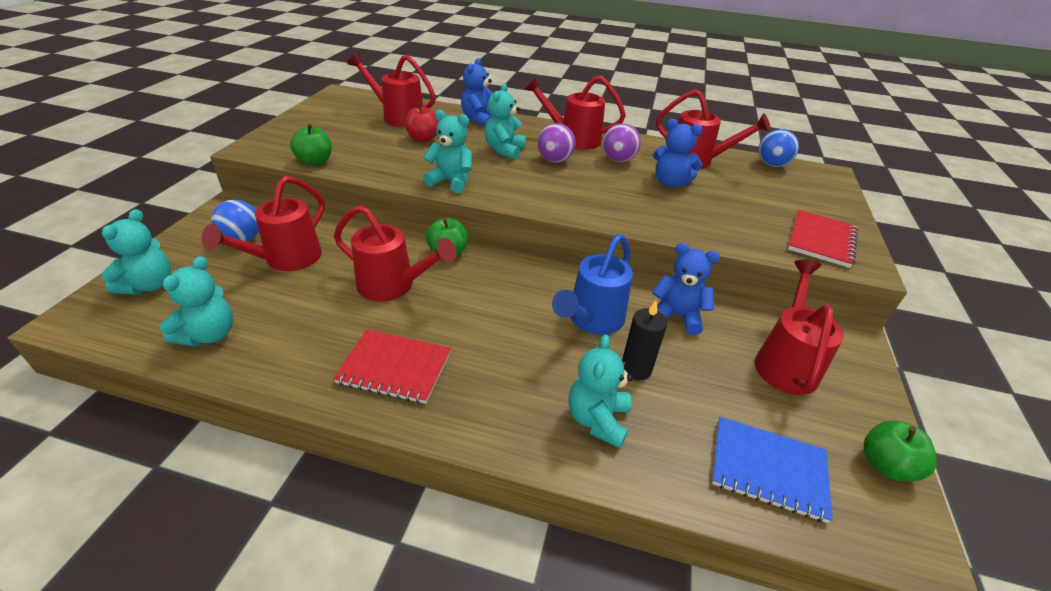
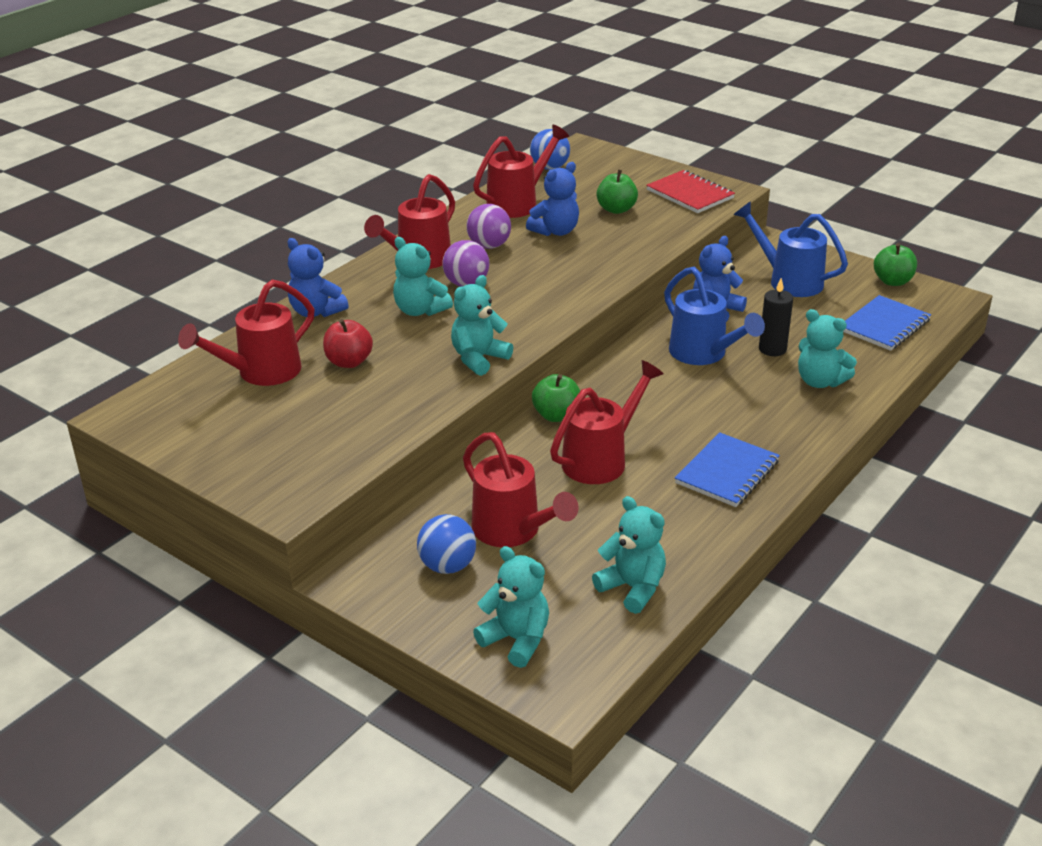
camera: 65 degrees left, 5 degrees down
(315, 161) = (365, 451): green apple -> green apple (616, 209)
(395, 368) = (727, 472): red notebook -> blue notebook
(785, 362) = (789, 281): red watering can -> blue watering can

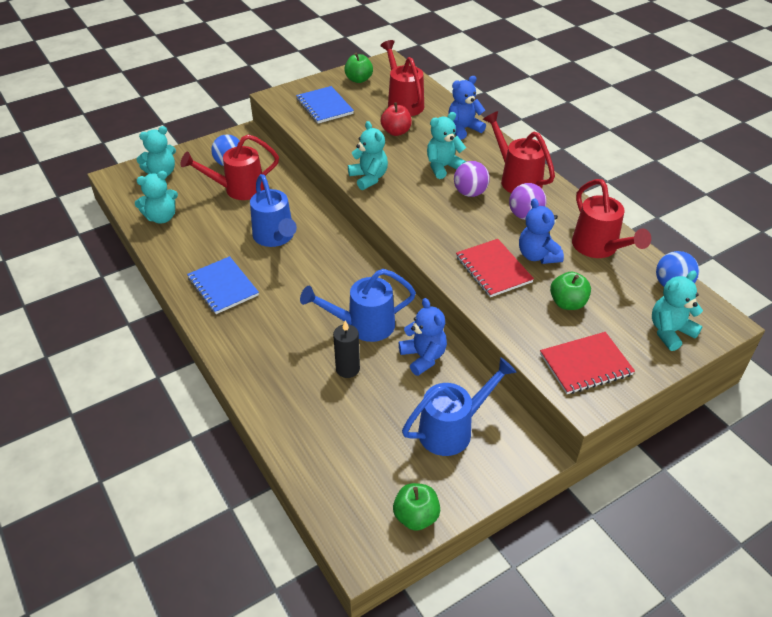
camera: 110 degrees right, 10 degrees up
(556, 415) = (333, 232): green apple -> green apple (358, 79)
(597, 250) = (493, 269): none -> red notebook
(600, 459) = (275, 237): red watering can -> blue watering can
(820, 381) = (288, 378): turquoise teddy bear -> turquoise teddy bear (670, 332)
(884, 325) = (342, 465): blue notebook -> blue notebook (324, 106)

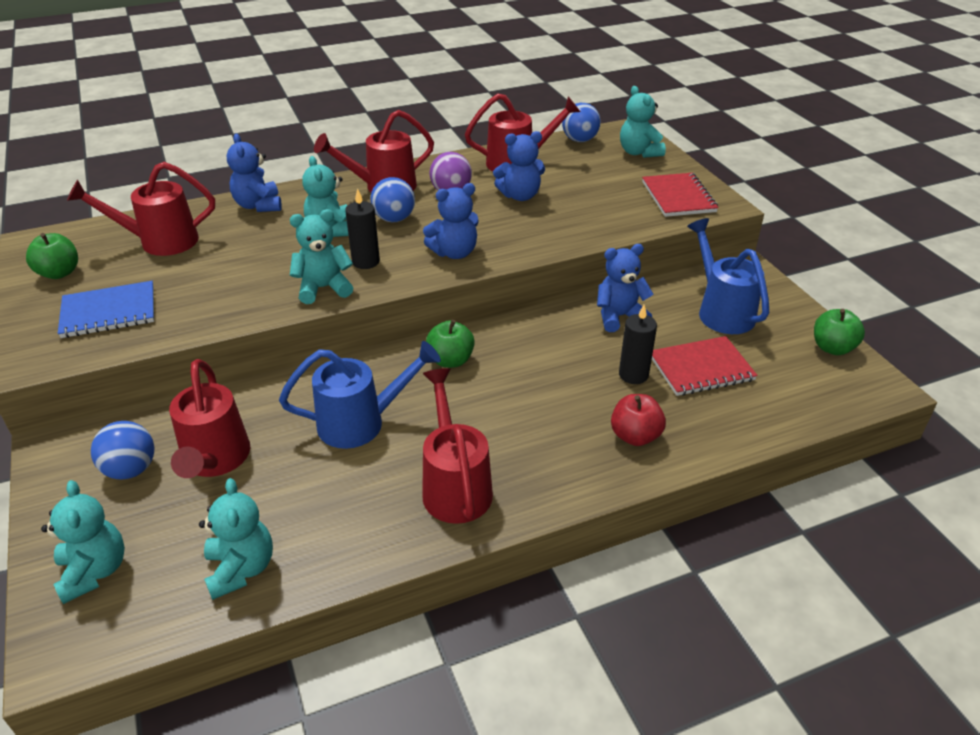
camera: 80 degrees left, 5 degrees down
(223, 287) = (455, 486): blue notebook -> red watering can
(363, 325) = (562, 355): blue watering can -> none
(396, 132) = (228, 255): red apple -> red apple (635, 436)
(406, 190) = (366, 262): none -> black candle
(432, 230) = (454, 253): none -> blue teddy bear
(470, 193) = (394, 219): purple ball -> blue ball
(493, 269) = (535, 224): red notebook -> red notebook (701, 368)
(567, 303) = (595, 192): green apple -> green apple (450, 360)

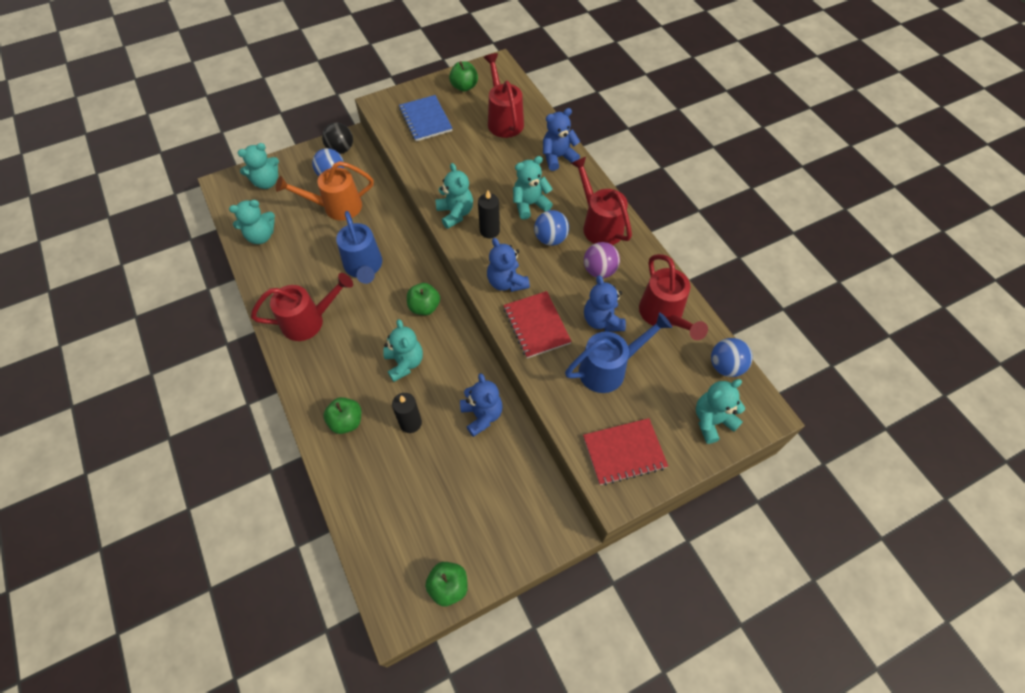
camera: 85 degrees right, 20 degrees up
(70, 459) = (341, 149): none -> black ball
(215, 460) = (336, 207): red watering can -> orange watering can
(541, 379) = (405, 363): none -> turquoise teddy bear
(635, 436) = (346, 421): red apple -> green apple
(701, 368) = (419, 472): red notebook -> red notebook (536, 325)
(721, 311) = (495, 497): blue watering can -> blue watering can (608, 369)

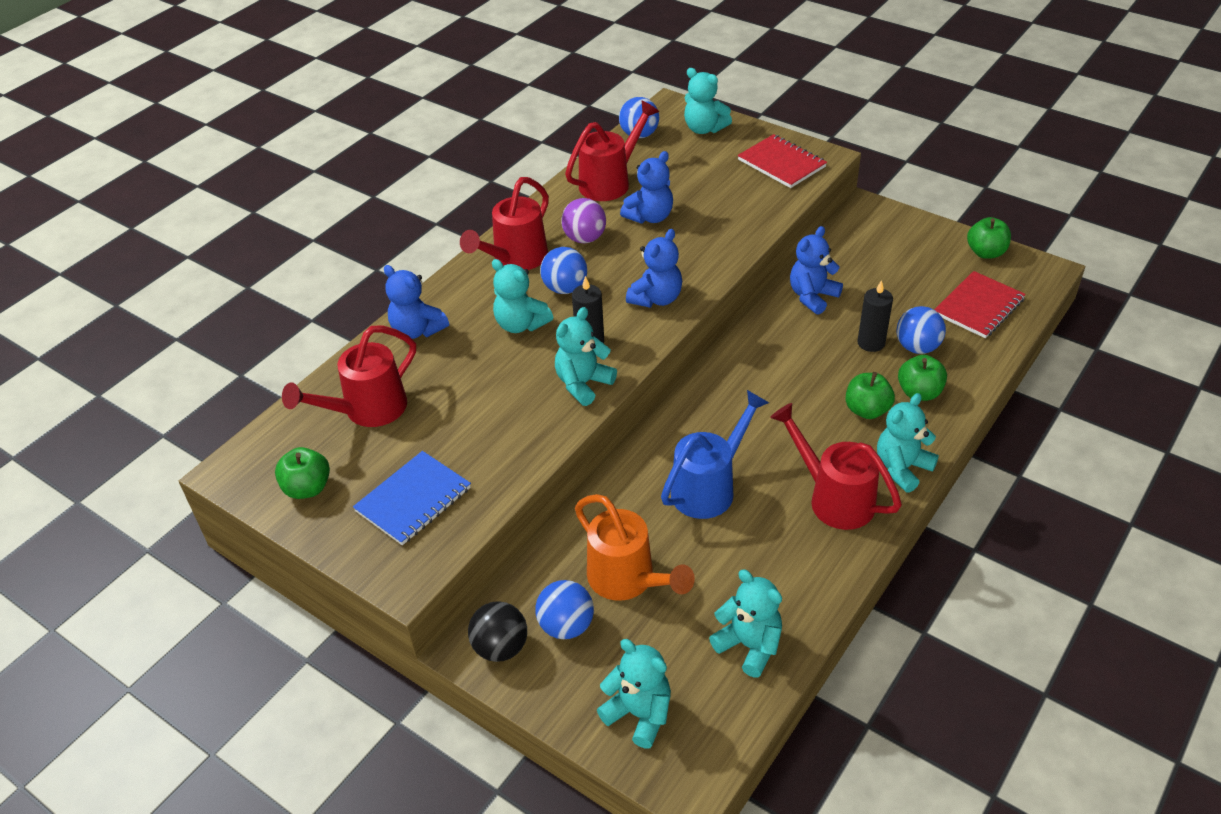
camera: 115 degrees left, 15 degrees down
(385, 450) = (917, 347): none -> blue ball
(405, 363) = (808, 380): turquoise teddy bear -> turquoise teddy bear (902, 468)
(424, 307) = (721, 399): green apple -> green apple (867, 410)
(536, 325) = (695, 257): red notebook -> red notebook (978, 307)
(608, 369) = (704, 196): blue watering can -> none

